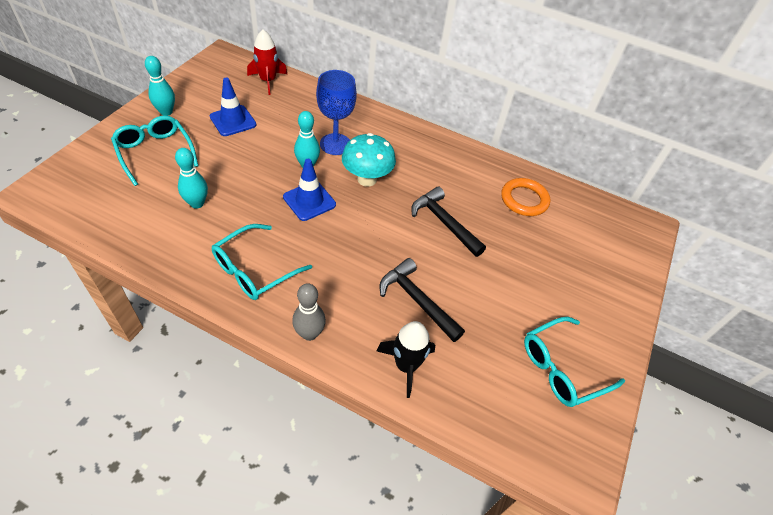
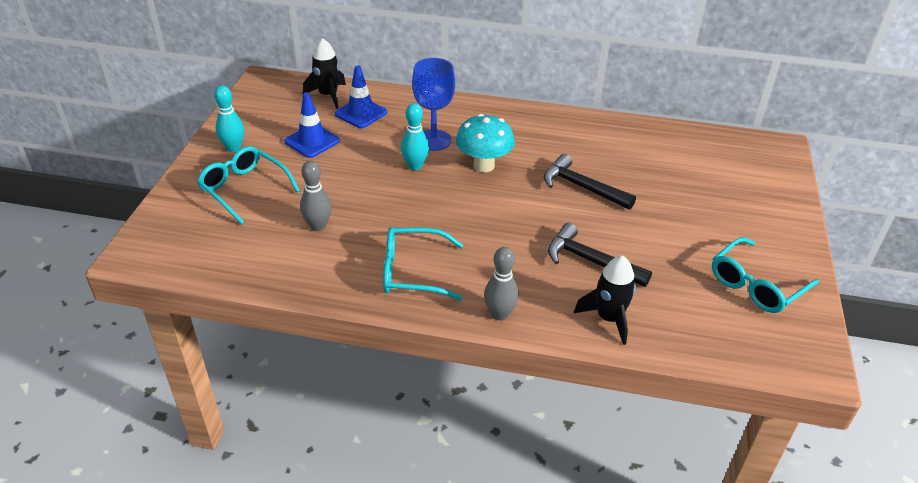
camera: 10 degrees left, 10 degrees down
(197, 203) = (318, 226): turquoise bowling pin -> grey bowling pin
(254, 270) = (413, 272): turquoise glasses -> turquoise glasses turned 60 degrees clockwise
(268, 81) = (328, 95): red rocket -> black rocket
(309, 201) = (435, 198): blue traffic cone -> blue traffic cone (361, 113)
(524, 200) = (650, 150): orange ring -> none

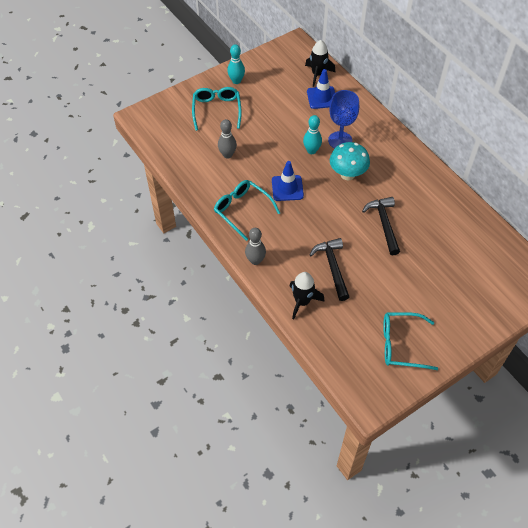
camera: 45 degrees right, 15 degrees up
(312, 141) = (277, 101): blue traffic cone -> blue traffic cone (287, 188)

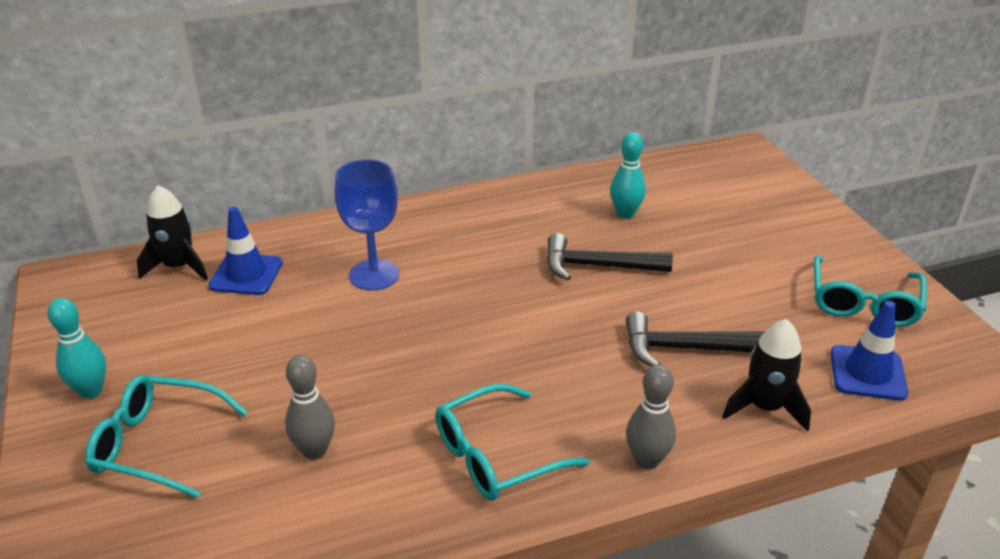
camera: 75 degrees left, 20 degrees down
(287, 188) = (462, 370): blue traffic cone -> blue traffic cone (867, 373)
(311, 150) = (378, 316): turquoise bowling pin -> turquoise bowling pin (625, 214)
(347, 174) = (464, 283): turquoise mushroom -> none

